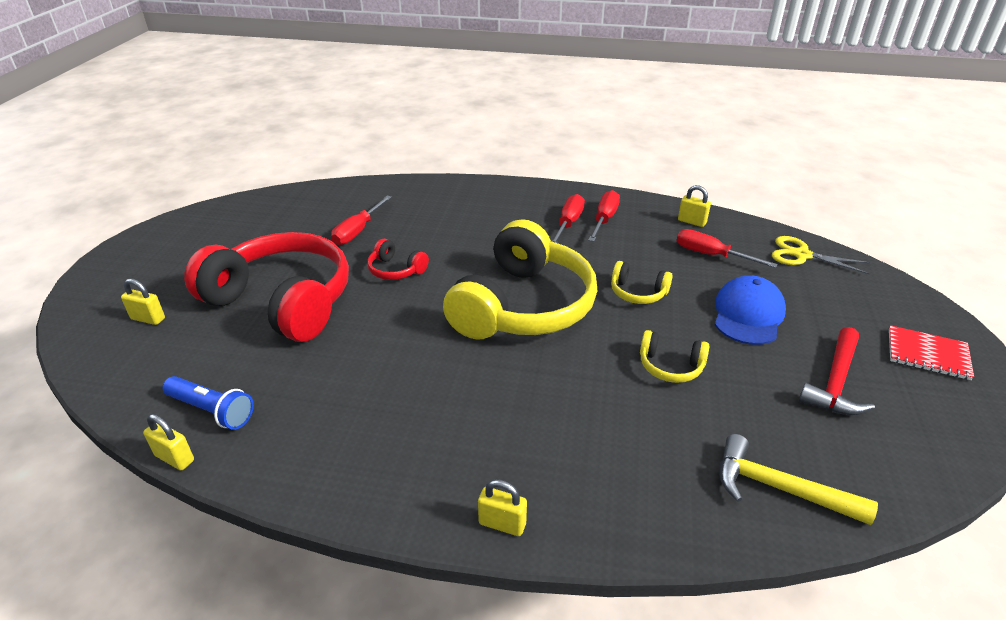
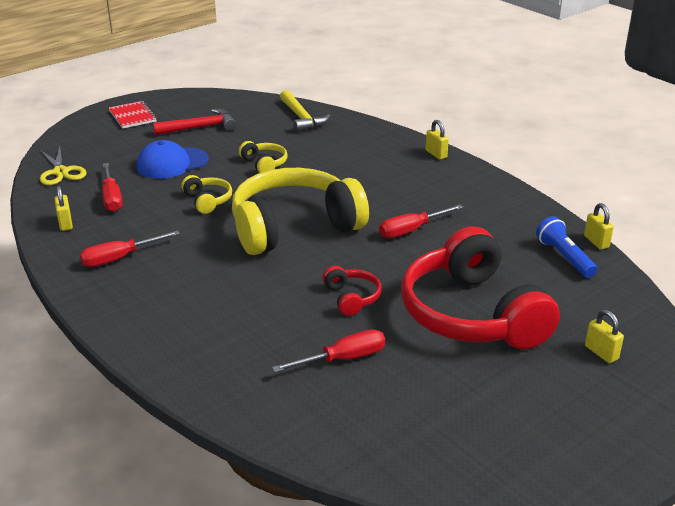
camera: 140 degrees left, 5 degrees down
(568, 223) = (153, 269): red screwdriver -> red screwdriver (411, 230)

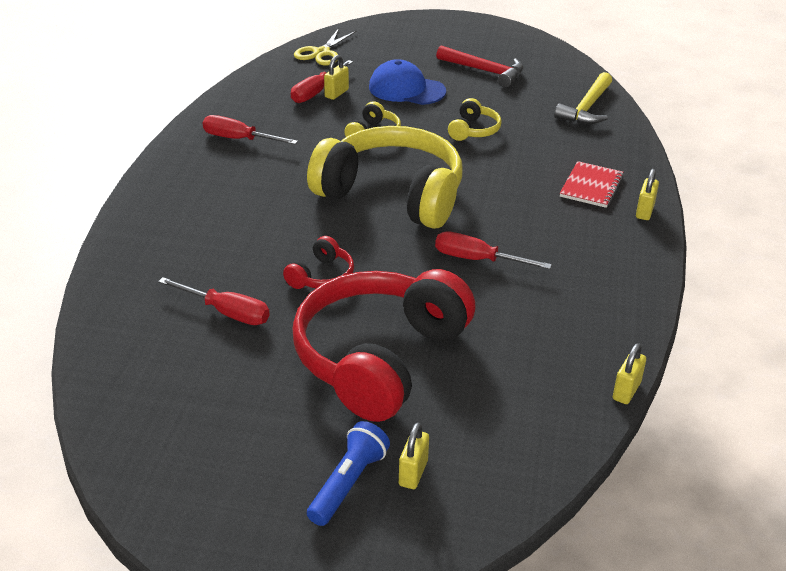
camera: 50 degrees right, 5 degrees up
(65, 223) = (255, 93): yellow padlock -> yellow padlock (336, 93)
(132, 116) = (452, 34): red notebook -> red notebook (591, 186)
(564, 257) = (562, 379): blue flashlight -> blue flashlight (348, 483)

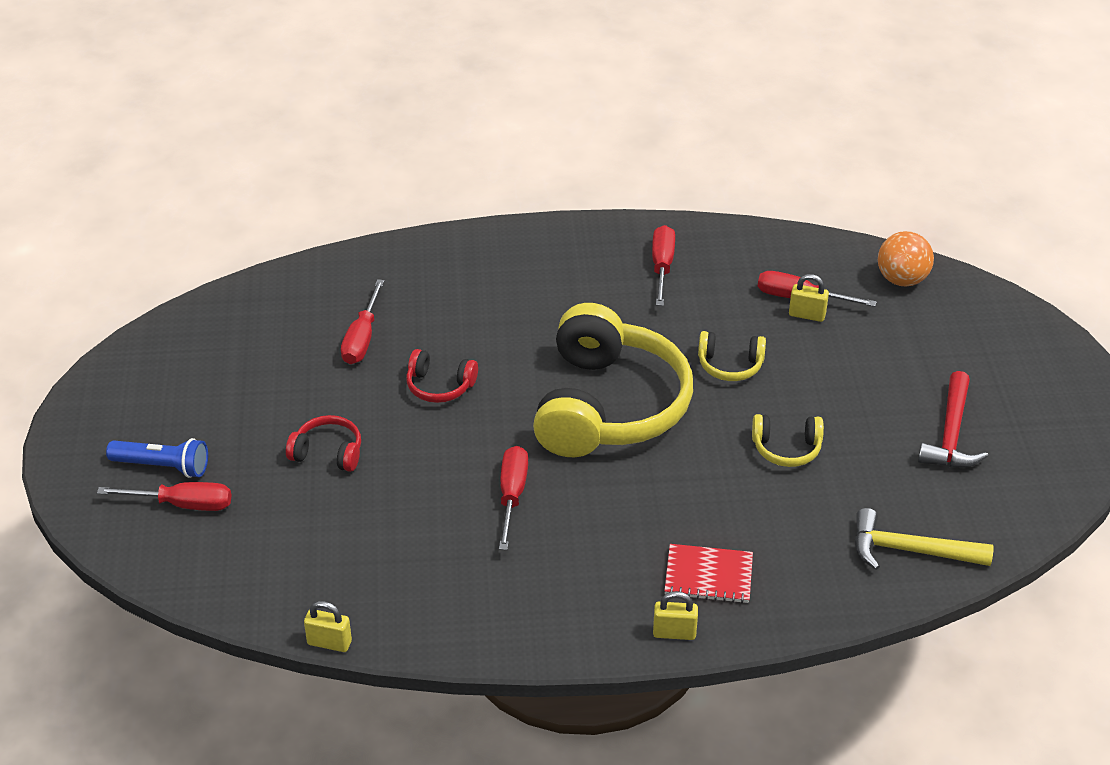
camera: 75 degrees right, 5 degrees up
(321, 53) = (901, 280): yellow scissors -> orange ball
(379, 358) = (328, 453): red headphones -> red headphones, size x0.42
(406, 89) = (854, 371): blue cap -> none
(413, 473) = (183, 504): yellow padlock -> red screwdriver

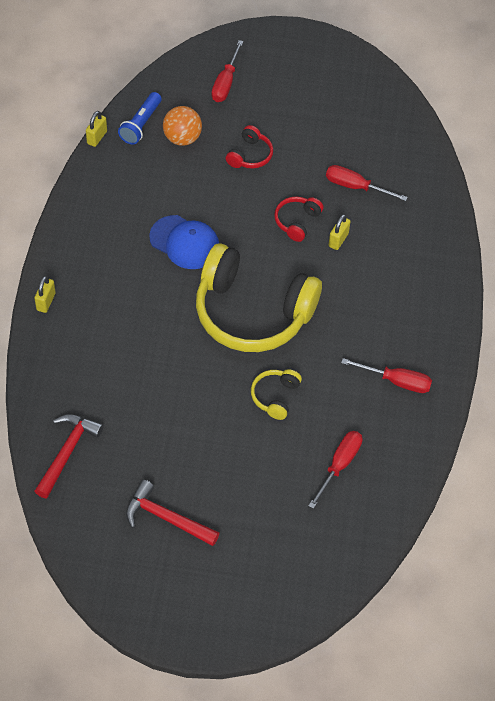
camera: 100 degrees right, 15 degrees up
(162, 466) = (260, 76): blue flashlight -> blue flashlight (141, 124)
(512, 495) = (184, 242): red screwdriver -> blue cap
(708, 576) = (84, 331): red notebook -> none
(786, 448) = (182, 407): yellow headphones -> none
(807, 315) = (319, 463): yellow padlock -> yellow padlock (338, 240)
(901, 280) = (346, 546): orange ball -> orange ball (182, 138)
(910, 550) = (67, 452): yellow hammer -> red hammer

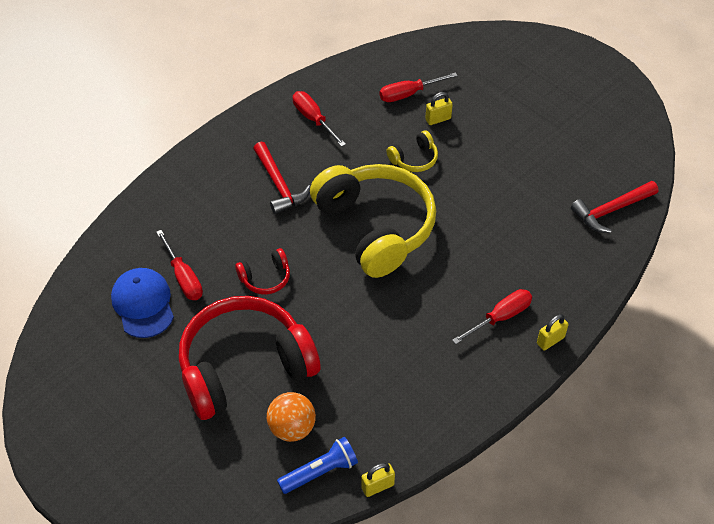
camera: 140 degrees left, 5 degrees down
(166, 518) = (564, 129): red hammer -> red hammer (279, 185)
(184, 242) = (381, 319): blue cap -> blue cap (143, 304)
(225, 83) = (190, 465): red screwdriver -> red screwdriver (500, 317)
(250, 155) = (245, 367): red headphones -> red headphones, size x2.40
(338, 240) = (247, 242): yellow padlock -> yellow padlock (438, 119)

